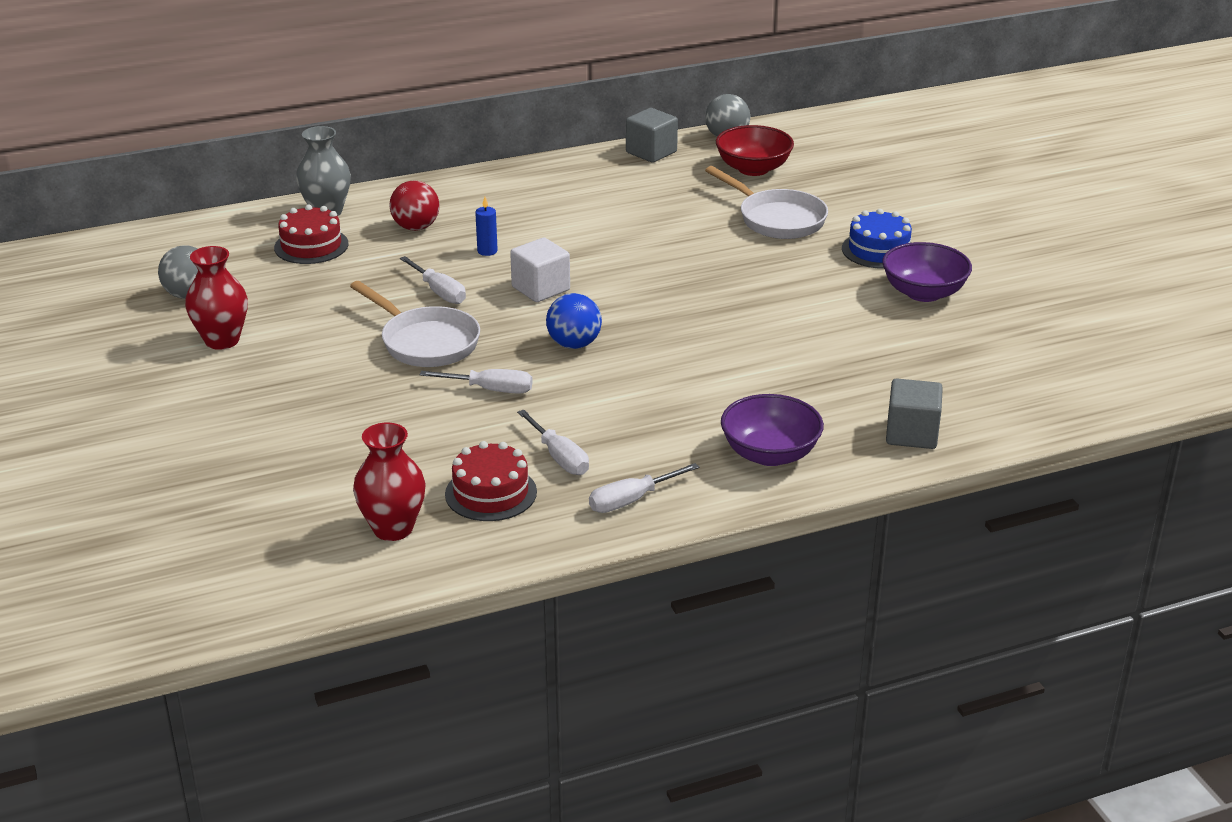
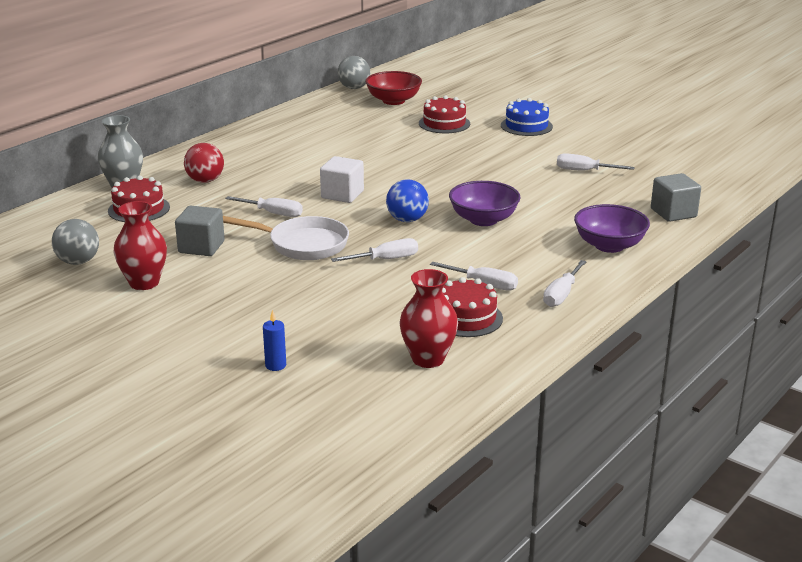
camera: 30 degrees left, 5 degrees down
(487, 251) = (276, 182): blue candle -> blue candle (275, 365)
(651, 152) = (315, 105): grey cube -> grey cube (201, 247)
(777, 219) = (444, 123): white pan -> red cake
(872, 338) = (585, 171): none -> white screwdriver
(923, 293) = (581, 141): purple bowl -> purple bowl (483, 220)

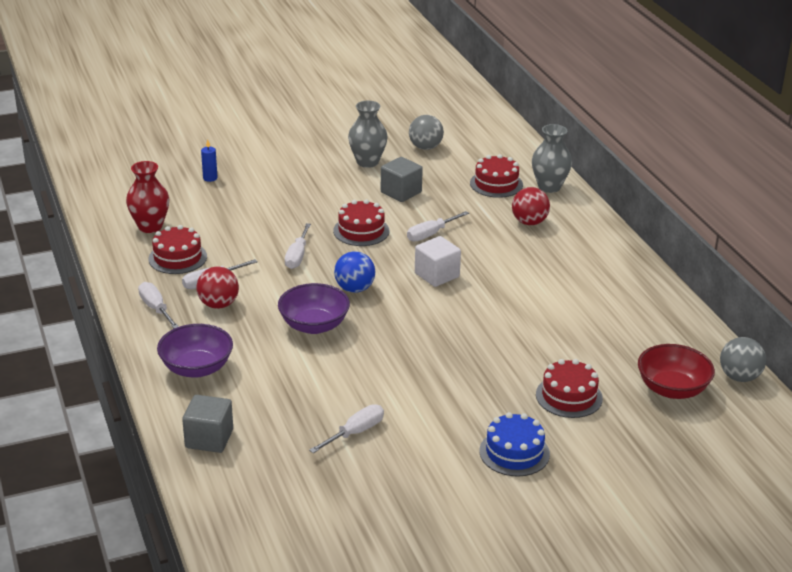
camera: 120 degrees right, 5 degrees up
(144, 283) = (367, 162): red vase -> grey vase
(302, 244) = (361, 231): white pan -> red cake
(513, 268) = (218, 304): none -> red ball

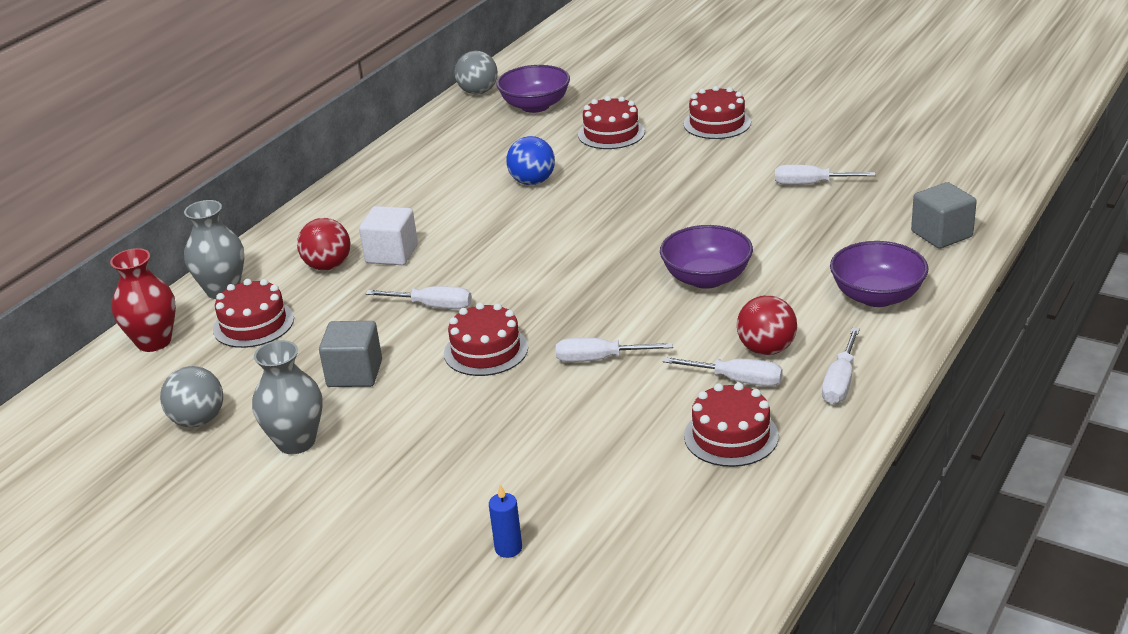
camera: 125 degrees left, 0 degrees up
(150, 226) = (701, 508): red vase -> red vase (154, 342)
(297, 256) = (600, 359): white screwdriver -> white screwdriver turned 150 degrees counterclockwise
(354, 289) = (609, 292): blue ball -> blue ball (532, 182)
(437, 275) = (514, 264): white cube -> white cube (392, 254)
(514, 452) = (717, 123): blue cake -> red cake
(672, 389) = (535, 106): red bowl -> purple bowl

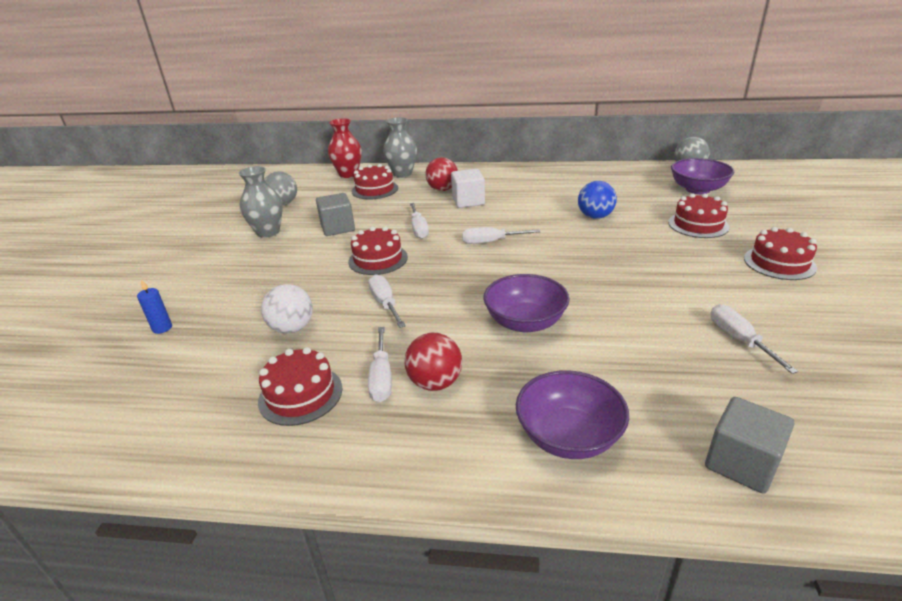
camera: 65 degrees right, 0 degrees up
(598, 434) = (292, 328): none -> white ball
(840, 381) = (402, 444): white screwdriver -> white screwdriver (491, 242)

